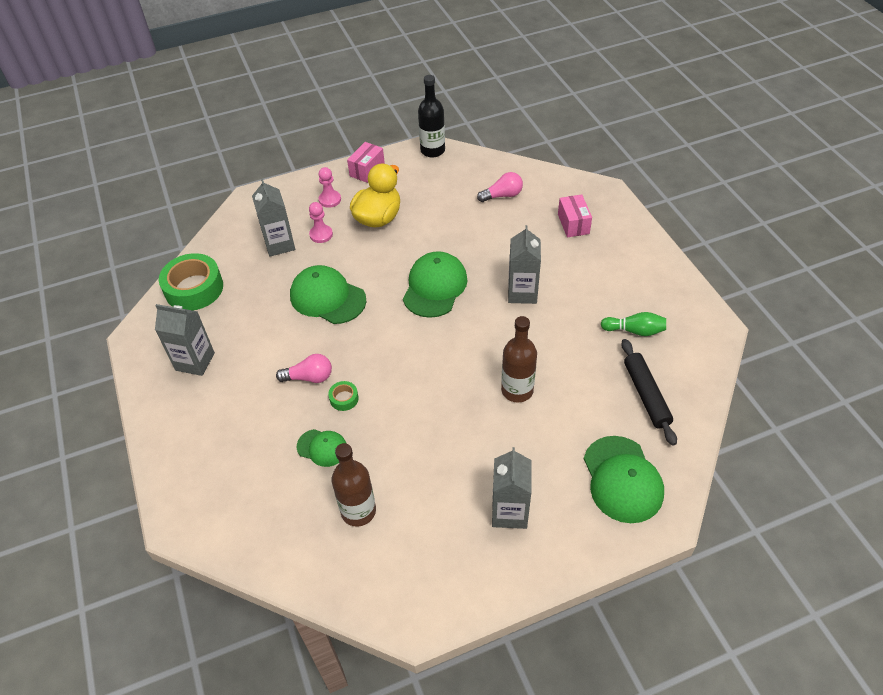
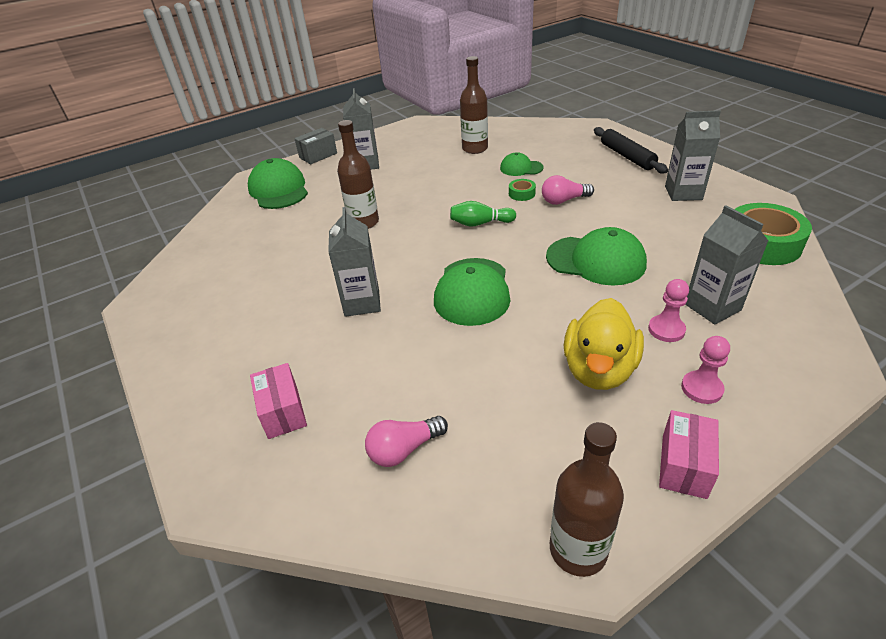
camera: 170 degrees right, 10 degrees down
(432, 150) = (578, 549): black bottle -> brown bottle
(578, 558) = (318, 155): none -> grey box
(634, 331) = (234, 286): green bowling pin -> green bowling pin (480, 223)
(646, 395) = (241, 238): black rolling pin -> black rolling pin (627, 156)

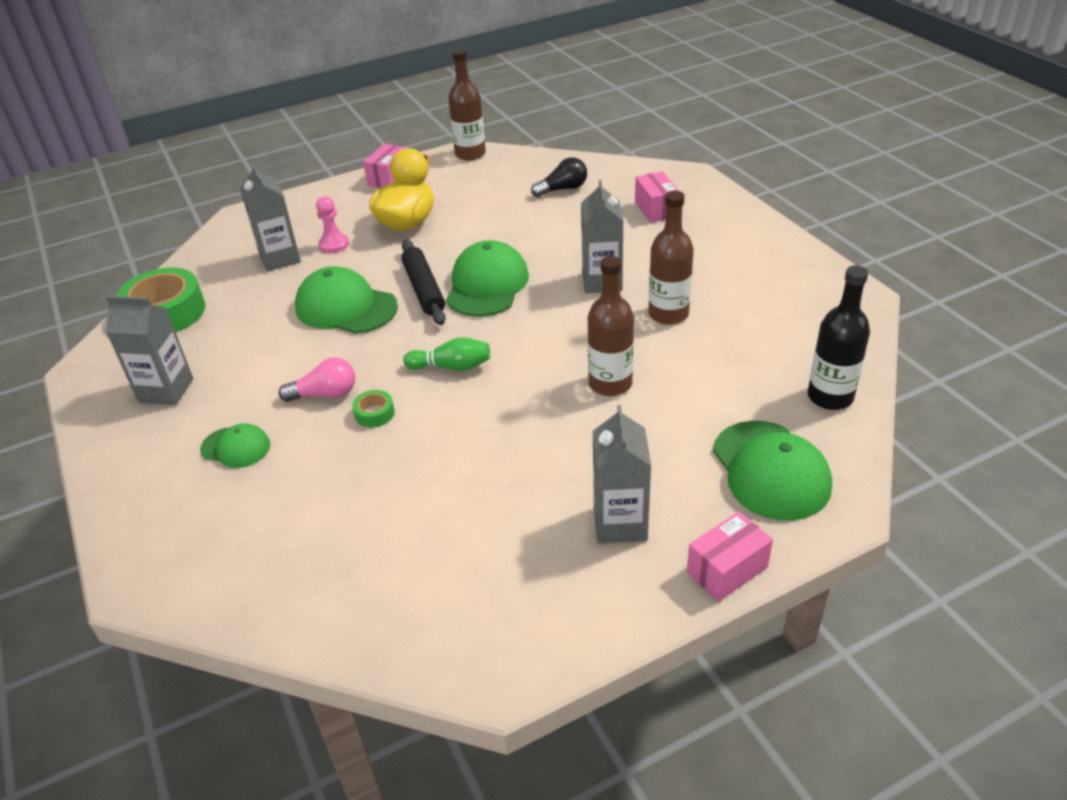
camera: 175 degrees left, 0 degrees up
(219, 227) = (830, 397): none -> black bottle
(318, 155) = (727, 570): grey box -> pink box
(404, 449) = (563, 189): pink light bulb -> black light bulb
(475, 149) = (403, 542): brown bottle -> brown bottle (668, 314)
(521, 168) = (347, 472): green cap -> green cap (236, 447)
(627, 156) = (165, 478): black rolling pin -> black rolling pin (423, 289)
(701, 388) = (343, 210): pink pawn -> none

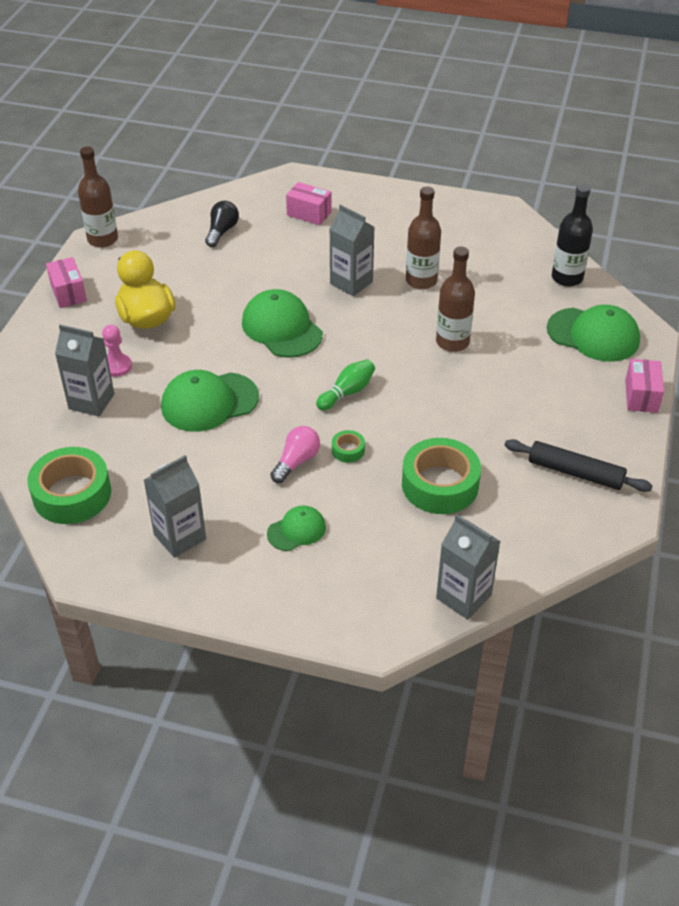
camera: 50 degrees left, 5 degrees up
(393, 499) = (440, 484): none -> green tape
(423, 289) = (243, 357): black rolling pin -> black rolling pin (575, 473)
(620, 523) = (567, 410): grey carton -> grey carton (463, 597)

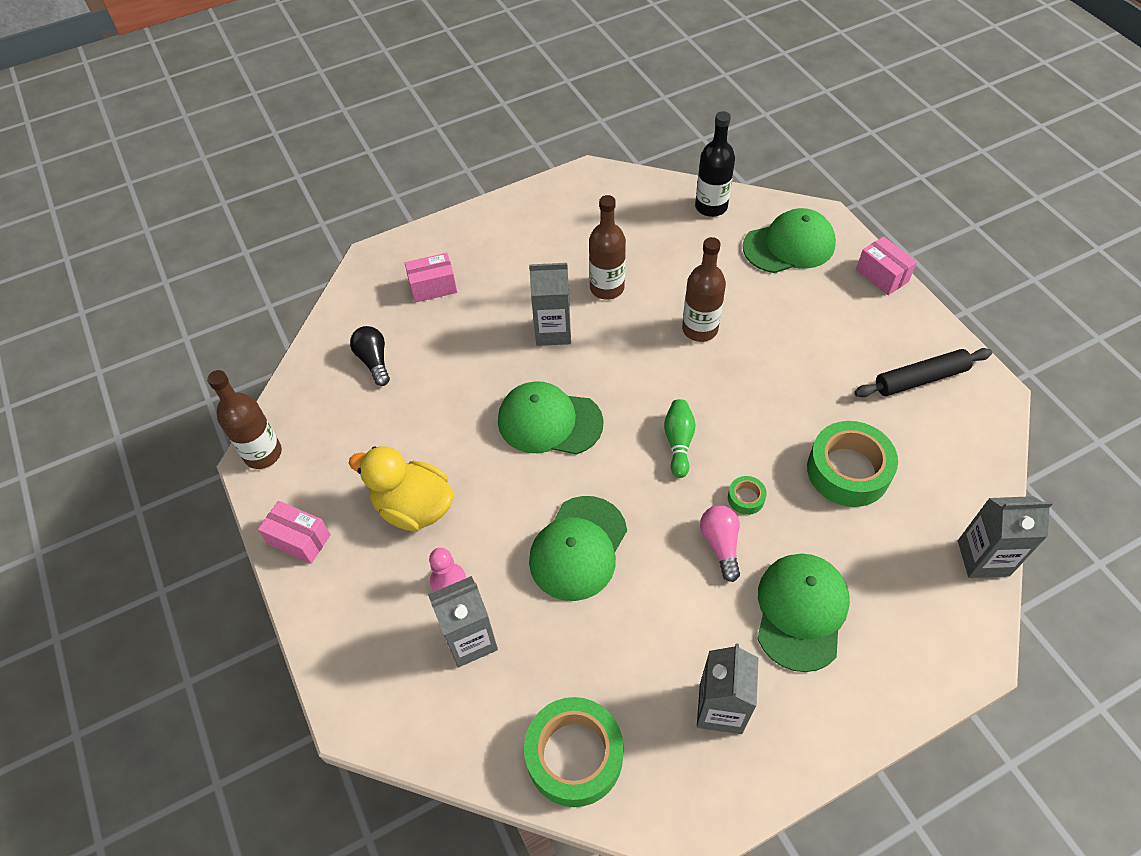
camera: 40 degrees left, 10 degrees up
(296, 530) = (801, 611): green cap -> green cap, size x1.79

